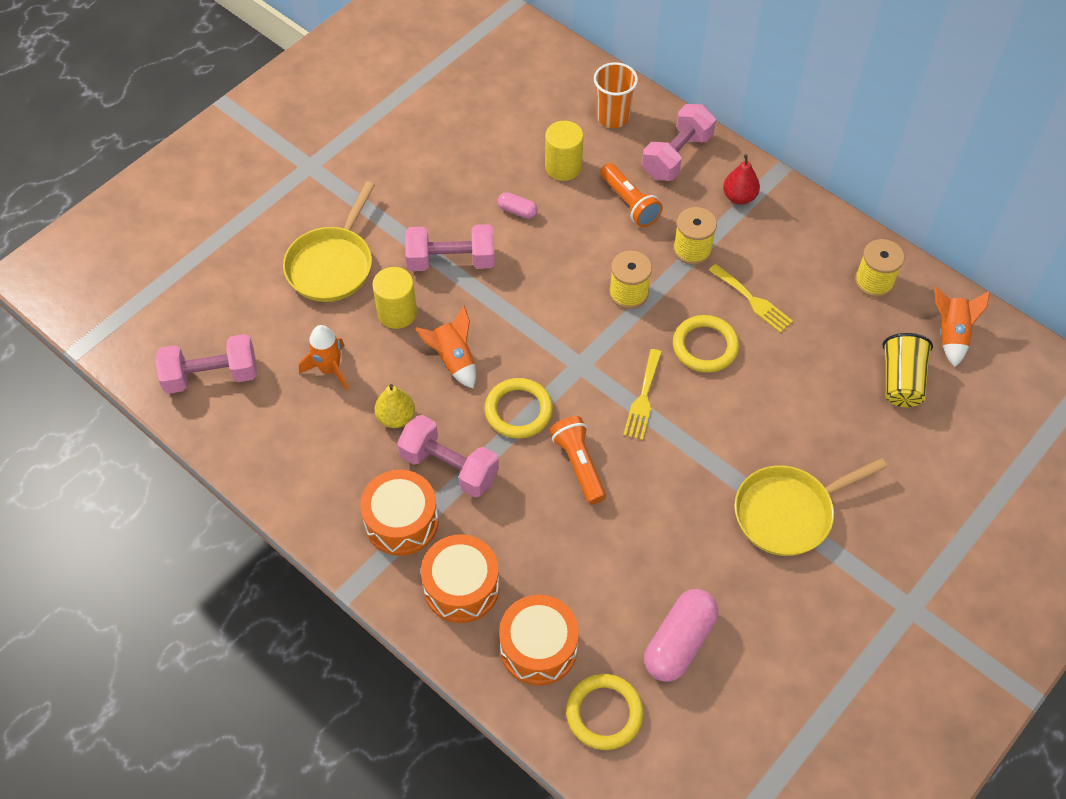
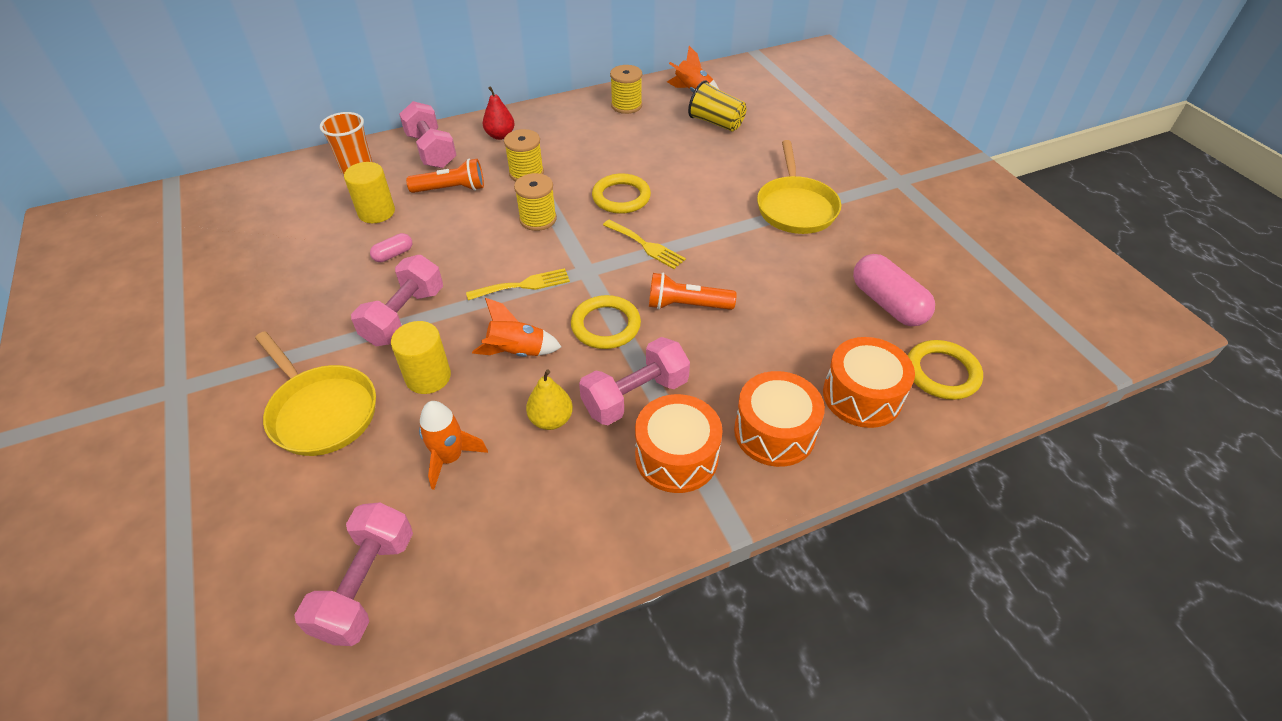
camera: 65 degrees left, 10 degrees down
(752, 300) = (598, 161): yellow fork -> yellow fork (523, 285)

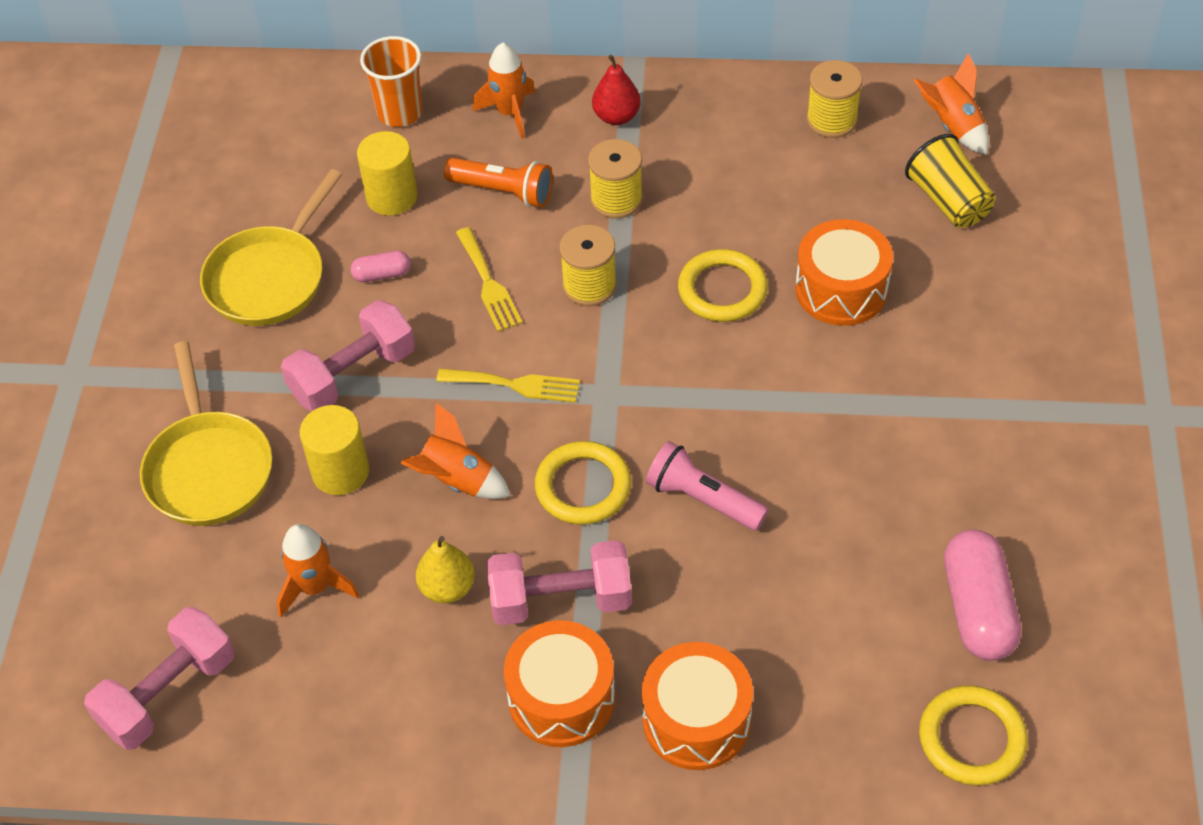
camera: 30 degrees right, 5 degrees up
(431, 151) = (510, 113): pink dumbbell -> orange rocket
(646, 246) = (707, 385): yellow fork -> yellow fork (488, 284)
(686, 305) = (702, 499): orange flashlight -> pink flashlight
(795, 207) = (962, 401): yellow pan -> yellow pan (270, 277)
(862, 396) = (840, 722): orange drum -> orange drum (841, 289)

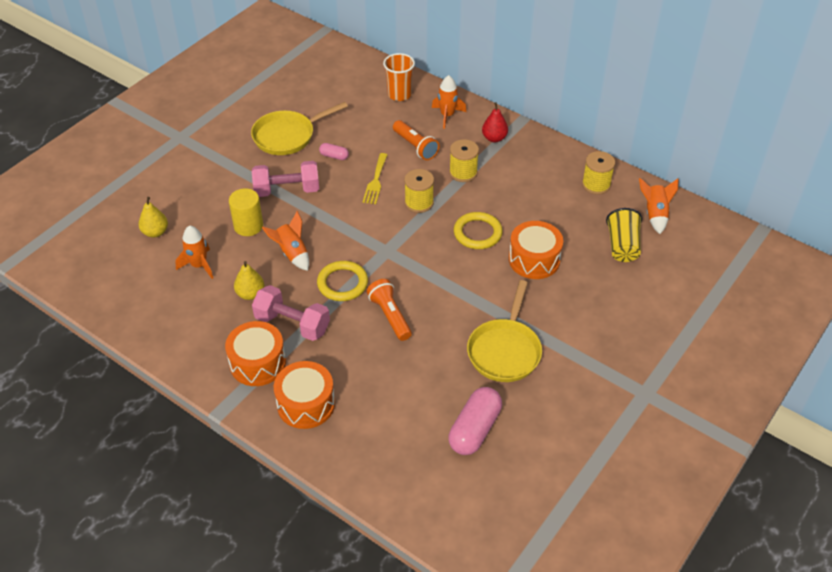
camera: 30 degrees right, 5 degrees down
(168, 693) = (109, 276): pink dumbbell -> none
(184, 570) = (155, 232): none -> yellow pear
(208, 468) = (199, 198): yellow pan -> yellow pan (505, 350)
(392, 197) = (365, 127): yellow cylinder -> none
(515, 385) = (350, 227): yellow fork -> none
(702, 499) = (390, 315): pink flashlight -> orange flashlight
(971, 739) = (421, 483): yellow ring -> none

